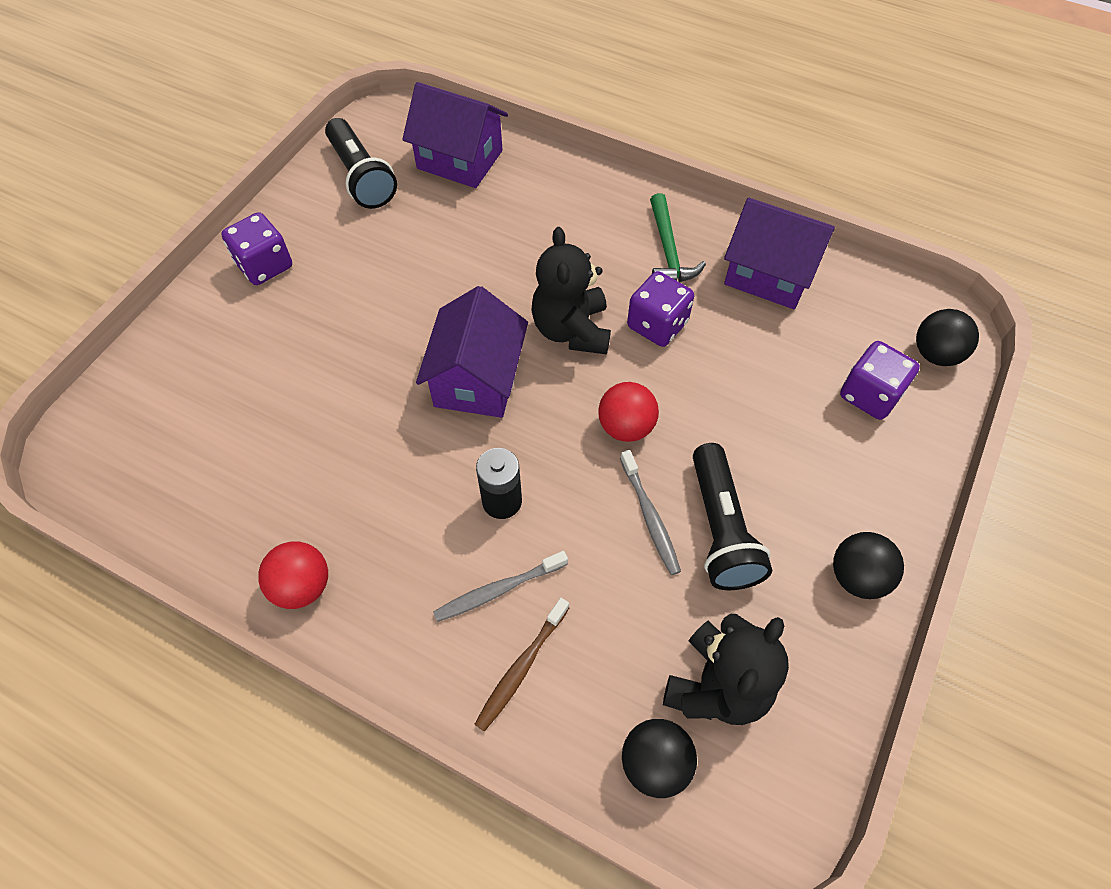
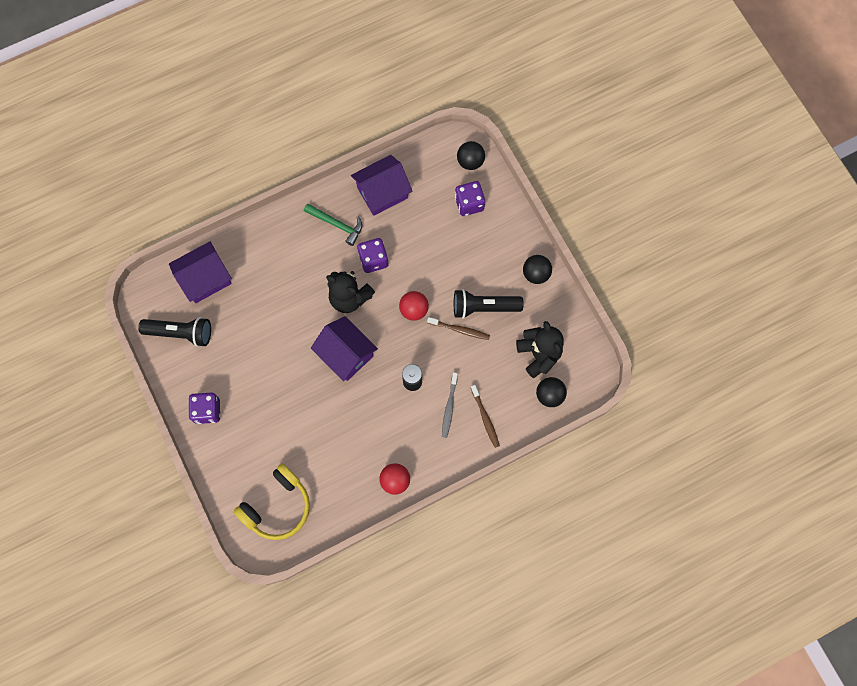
camera: 55 degrees left, 15 degrees up
(156, 438) = (277, 506): none -> yellow headphones
(650, 517) = (460, 330): grey toothbrush -> brown toothbrush
(721, 529) = (483, 307): black flashlight -> black flashlight turned 150 degrees clockwise

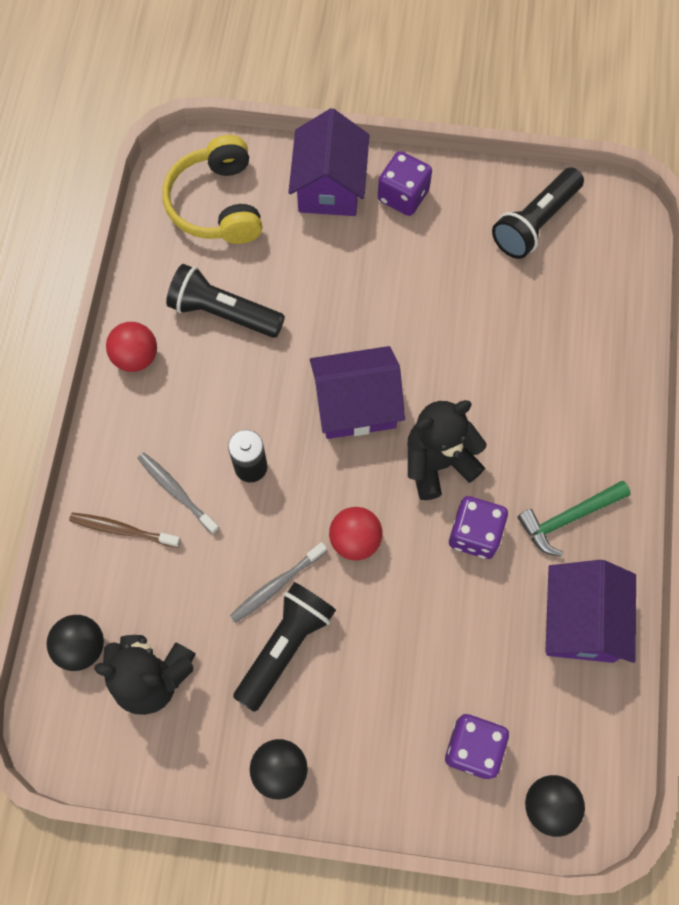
camera: 125 degrees right, 5 degrees down
(205, 279) = (596, 294): purple house -> purple house (329, 186)
(340, 455) = (223, 313): none -> black flashlight
(460, 330) = (276, 585): brown toothbrush -> grey toothbrush

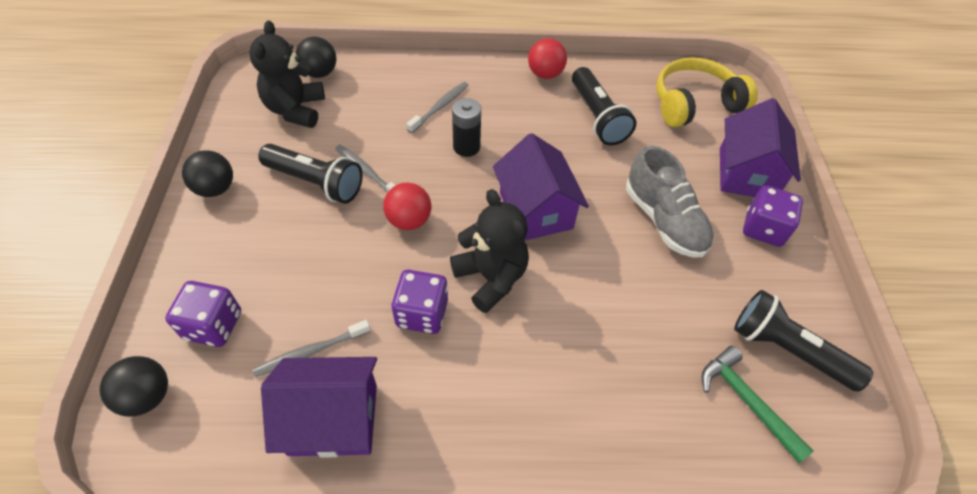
camera: 80 degrees right, 15 degrees down
(122, 530) = (407, 82): brown toothbrush -> none
(223, 313) = (597, 117): black flashlight -> black flashlight turned 150 degrees clockwise
(329, 186) = (746, 173): purple house -> purple house turned 75 degrees counterclockwise
(383, 283) = (664, 220): none -> grey shoe
(510, 644) = (311, 352): none -> grey toothbrush
(569, 518) = (447, 402): green hammer -> green hammer (746, 401)

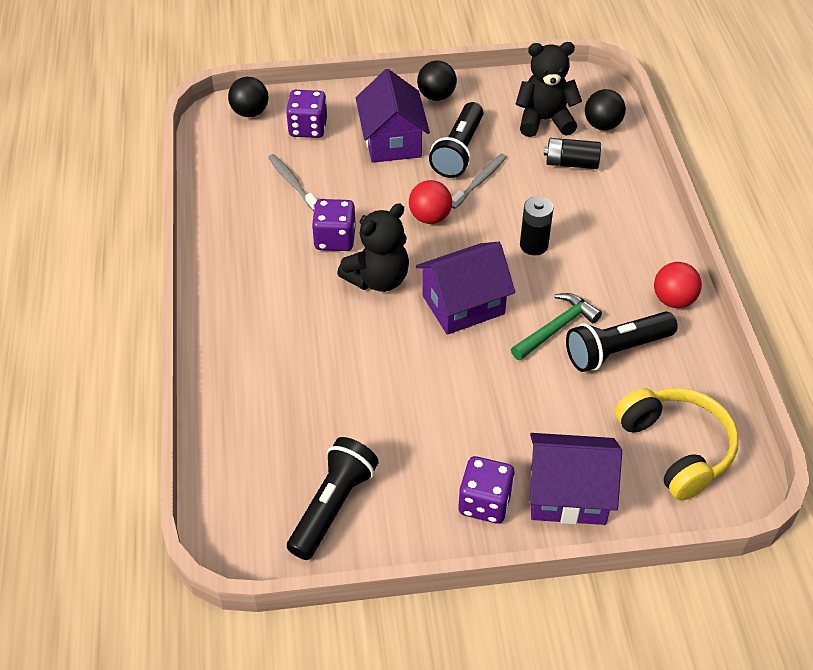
camera: 85 degrees right, 5 degrees down
(333, 419) = (240, 205): purple house -> purple house (392, 141)
(364, 102) = (571, 163): none -> black battery
(440, 107) = (585, 218): grey toothbrush -> none
(664, 220) = (475, 410): grey shoe -> none
(746, 401) = (275, 466): green hammer -> green hammer (556, 328)

